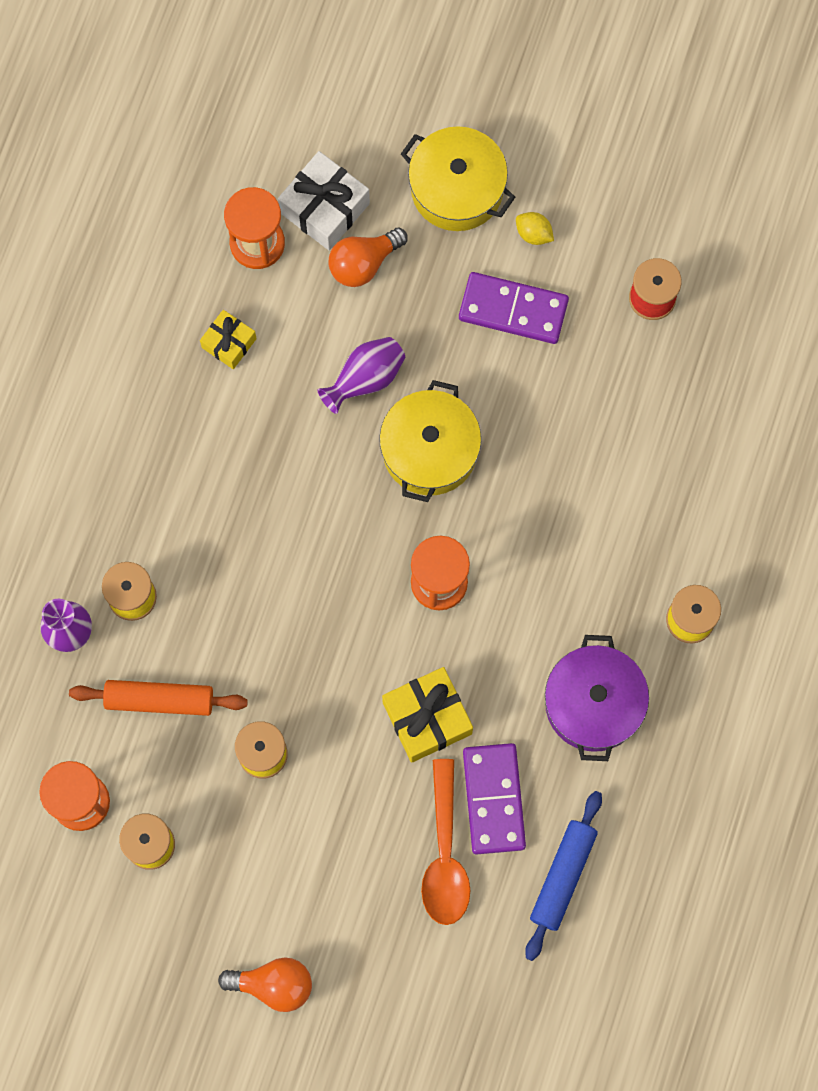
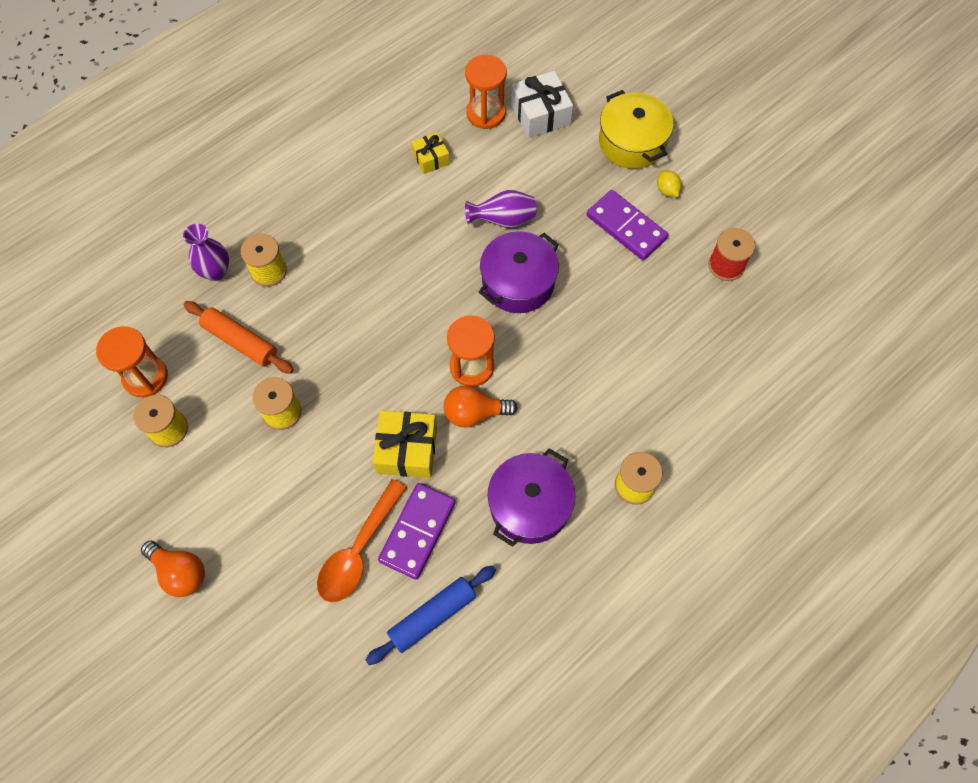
camera: 30 degrees right, 10 degrees down
(363, 263) = (545, 155): orange light bulb -> orange light bulb (474, 413)
(430, 450) = (518, 282): yellow pot -> purple pot

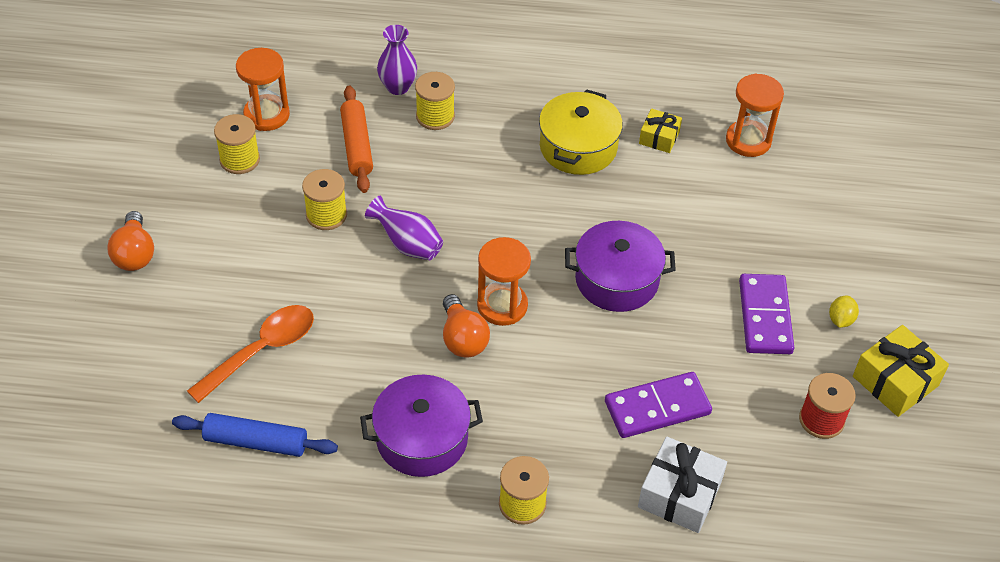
camera: 45 degrees right, 15 degrees down
(358, 551) = (262, 350): orange spoon -> orange spoon turned 150 degrees clockwise
(407, 450) = (380, 317): yellow gift -> yellow gift (895, 381)
(417, 531) = (318, 377): purple domino -> purple domino (657, 407)
(474, 413) = (463, 339): orange light bulb -> orange light bulb turned 150 degrees counterclockwise
(503, 220) = (662, 226): purple vase -> purple vase (407, 244)
(540, 114) = (797, 176): white gift -> white gift (679, 494)
(632, 142) = (855, 259): yellow pot -> yellow pot (578, 147)

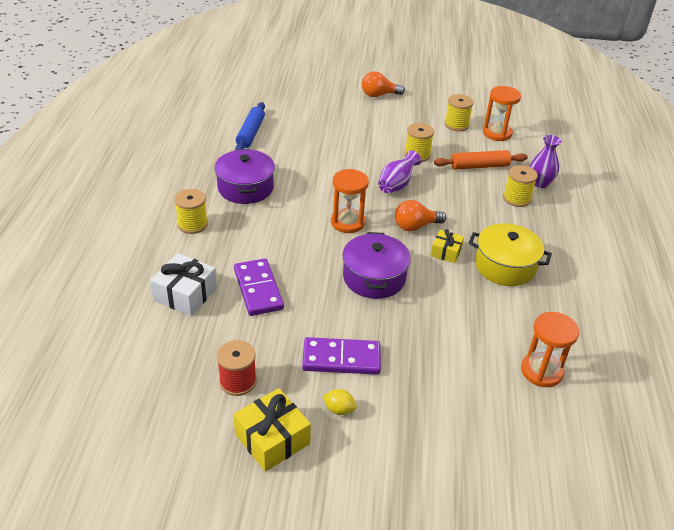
camera: 90 degrees right, 10 degrees down
(262, 350) = (312, 134): orange spoon -> none
(463, 339) = (320, 205): orange light bulb -> orange light bulb (415, 226)
(659, 137) = (528, 313): yellow gift -> yellow gift (446, 252)

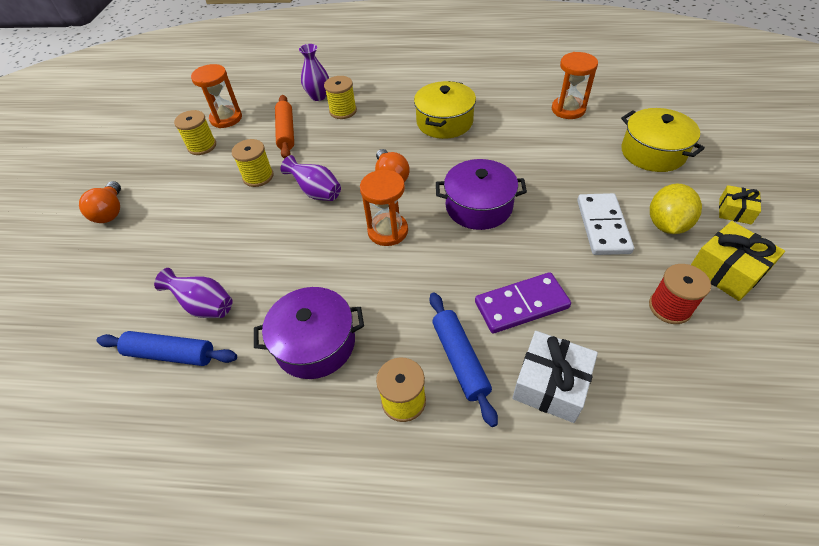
camera: 85 degrees left, 10 degrees up
(216, 252) = (460, 359): none -> blue rolling pin
(286, 142) = (204, 306): none -> purple vase
(339, 409) = (666, 224): yellow lemon -> yellow lemon, size x1.90
(341, 358) = (602, 226): purple domino -> white domino
(446, 252) = (430, 157): yellow gift -> yellow gift (735, 211)
(459, 432) = (653, 152): none -> yellow pot

